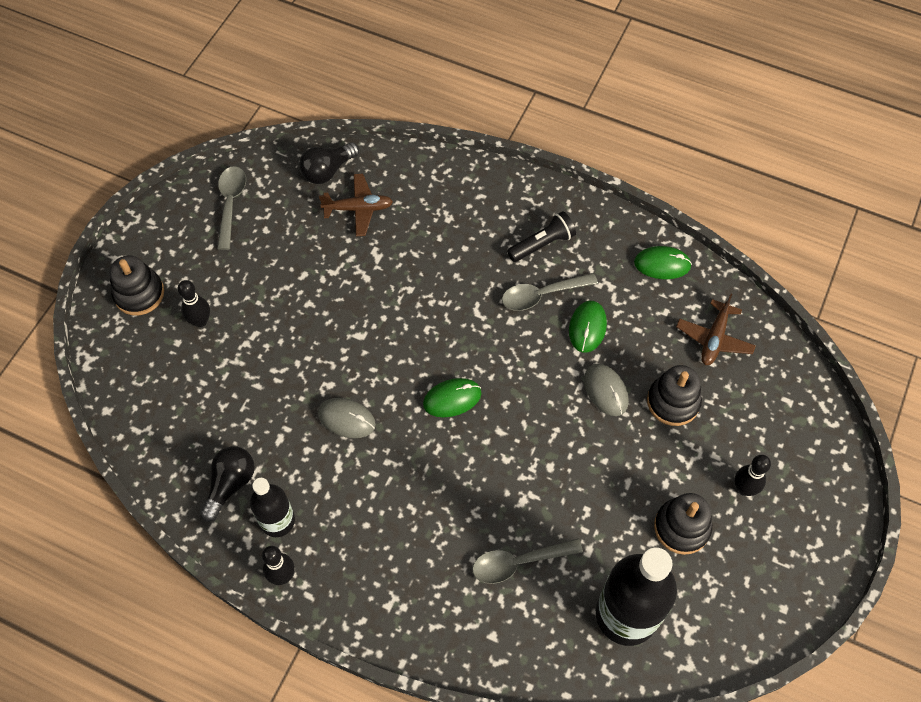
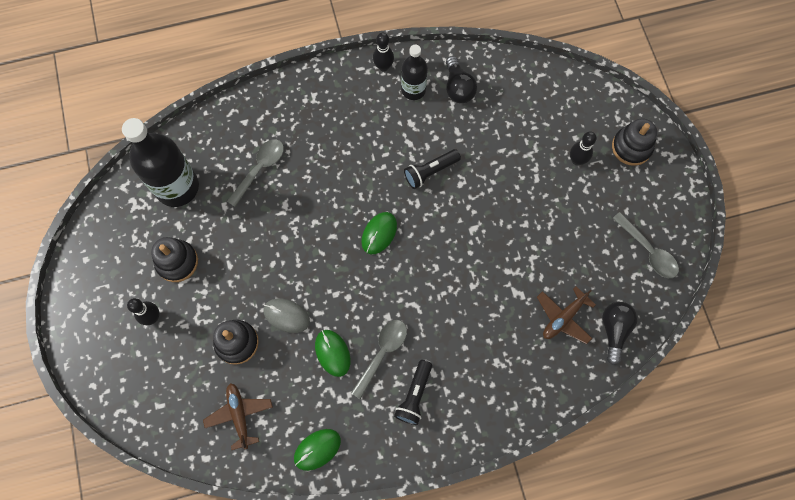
camera: 140 degrees right, 10 degrees up
(346, 419) = (430, 172): grey mouse -> black flashlight

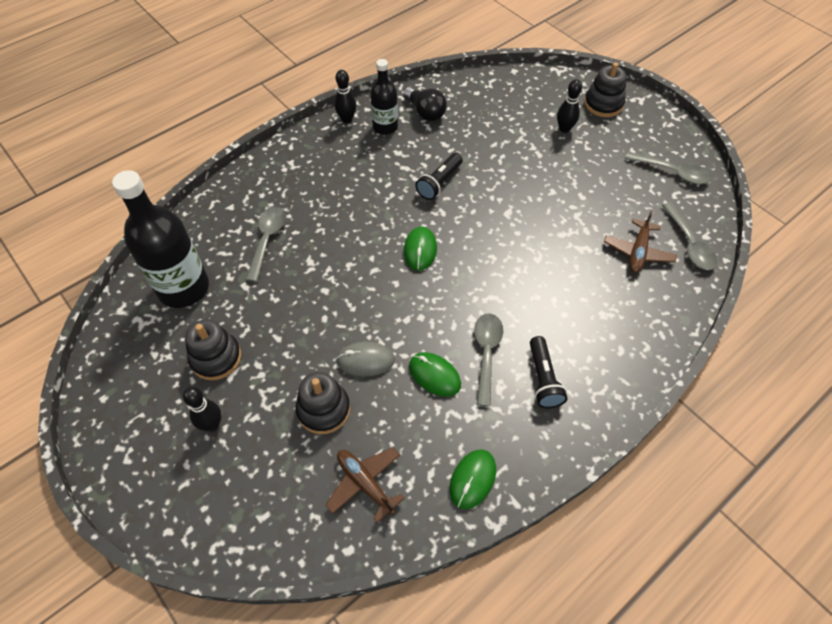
camera: 25 degrees left, 15 degrees down
(614, 330) = (689, 244): black light bulb -> grey spoon

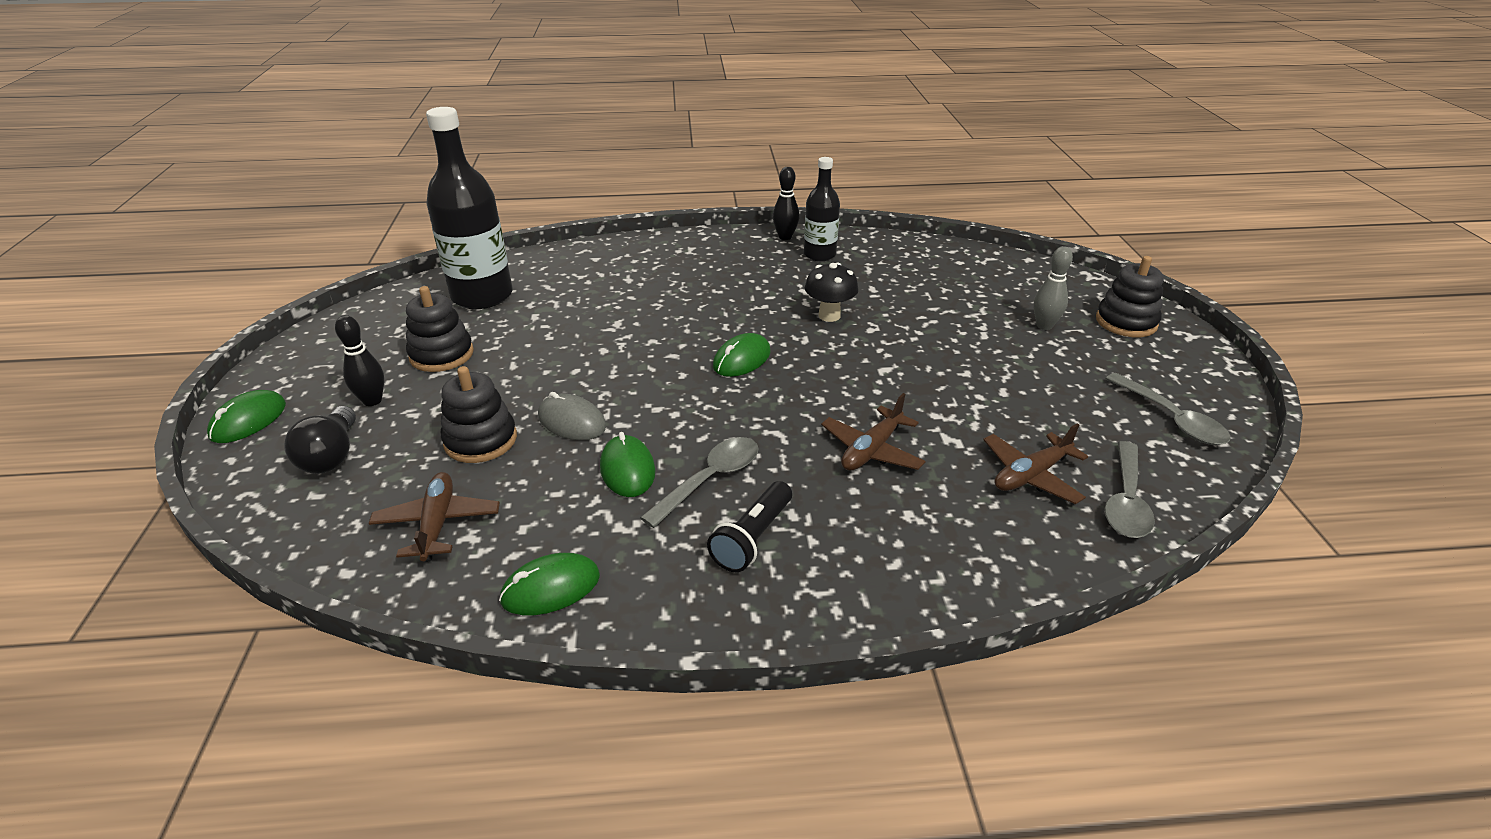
camera: 35 degrees right, 20 degrees down
(139, 495) = (248, 420): none -> green mouse
(267, 240) = (597, 292): grey spoon -> none
(425, 112) = (878, 258): black light bulb -> black light bulb (331, 456)
(439, 183) = (829, 316): black flashlight -> black mushroom
(550, 280) = (871, 450): none -> brown plane
(564, 129) = (1044, 325): black bowling pin -> grey bowling pin

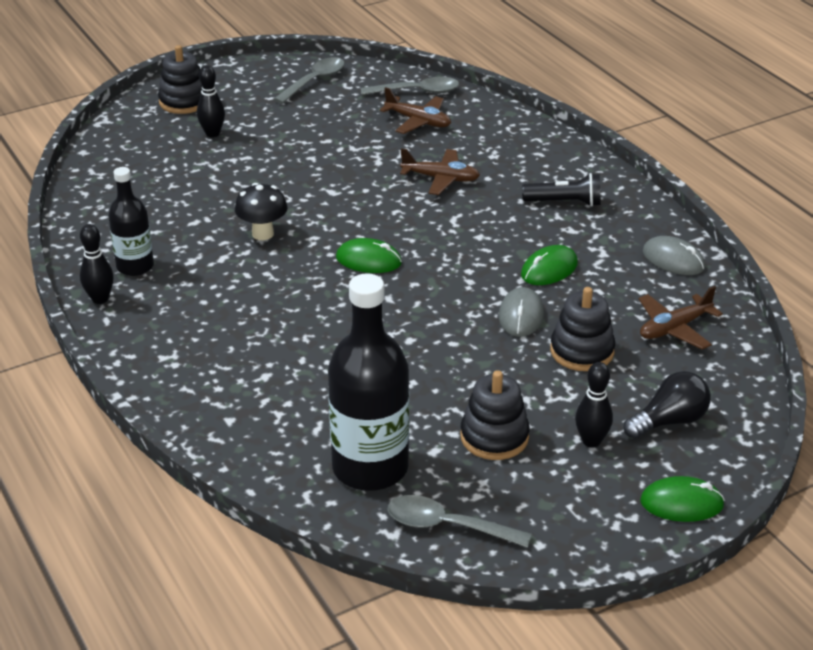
camera: 115 degrees left, 0 degrees up
(551, 588) = (673, 260): green mouse -> grey mouse
(710, 479) = (527, 232): grey spoon -> grey spoon (447, 526)
(1044, 325) = (212, 133): grey bowling pin -> black bowling pin

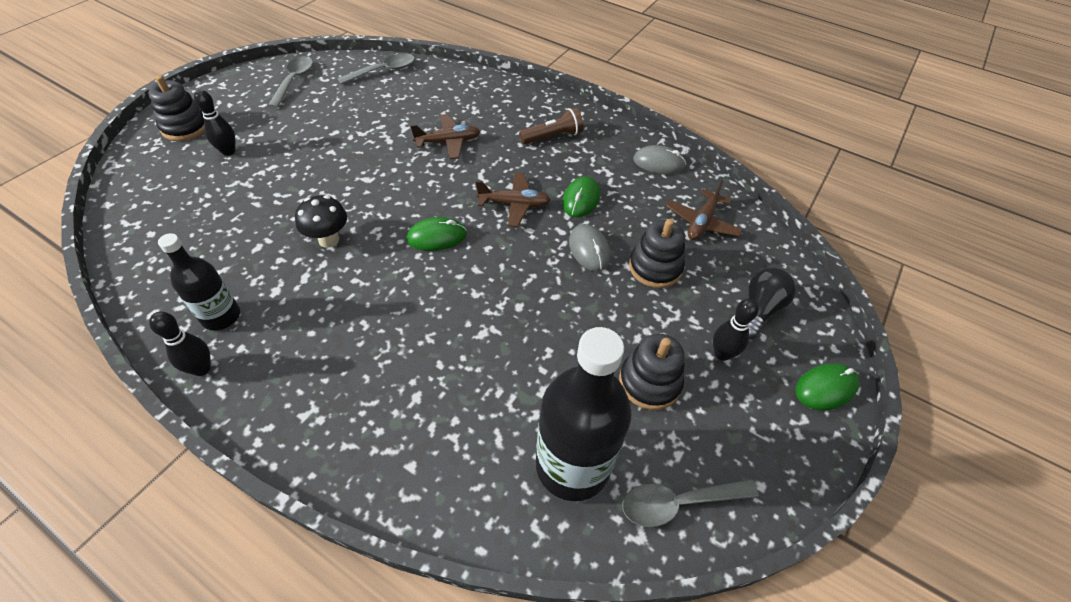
camera: 30 degrees left, 15 degrees up
(418, 121) = (400, 96): brown plane -> brown plane (514, 204)
(565, 202) = (552, 137): black flashlight -> brown flashlight

